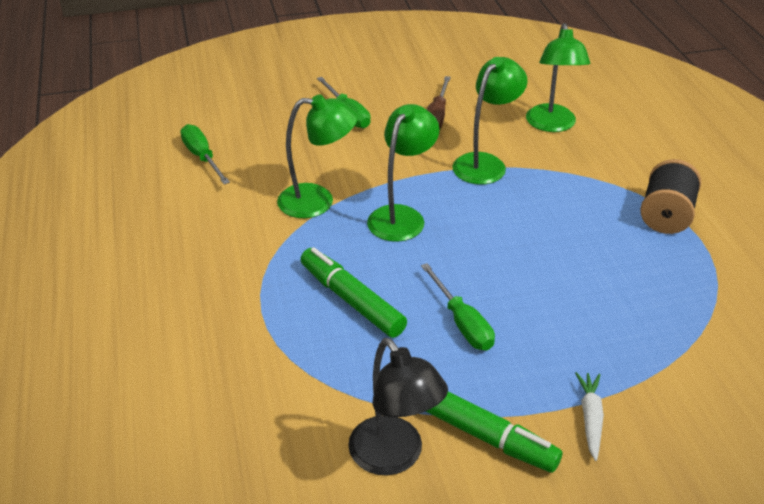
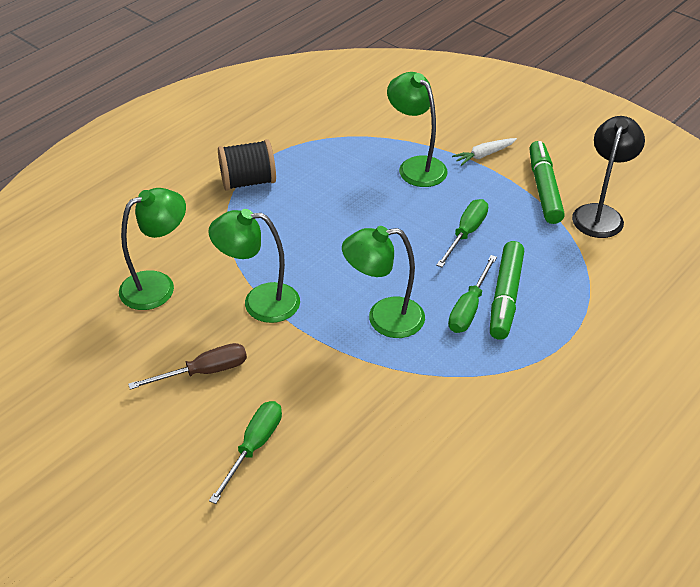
camera: 125 degrees left, 5 degrees up
(202, 157) = (437, 522): green screwdriver -> green screwdriver (469, 308)
(318, 201) = (416, 383): green lamp -> green lamp (416, 166)

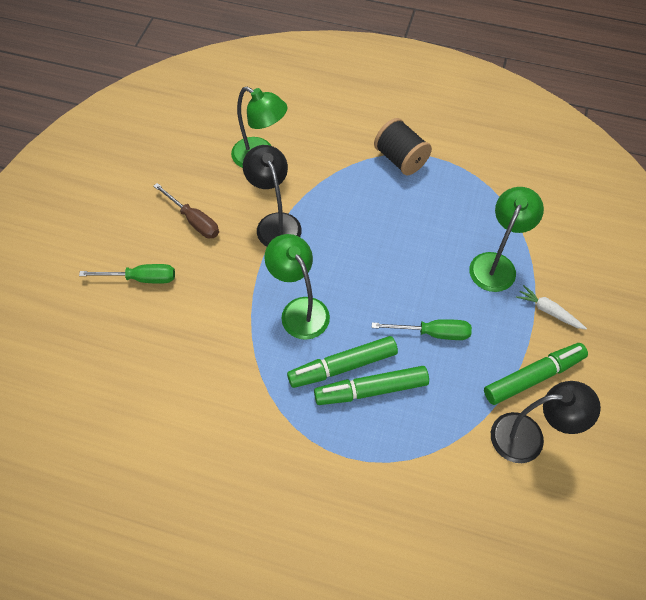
camera: 65 degrees right, 15 degrees up
(259, 302) = (275, 223): green lamp -> black lamp
(469, 308) = (343, 366): green screwdriver -> green marker

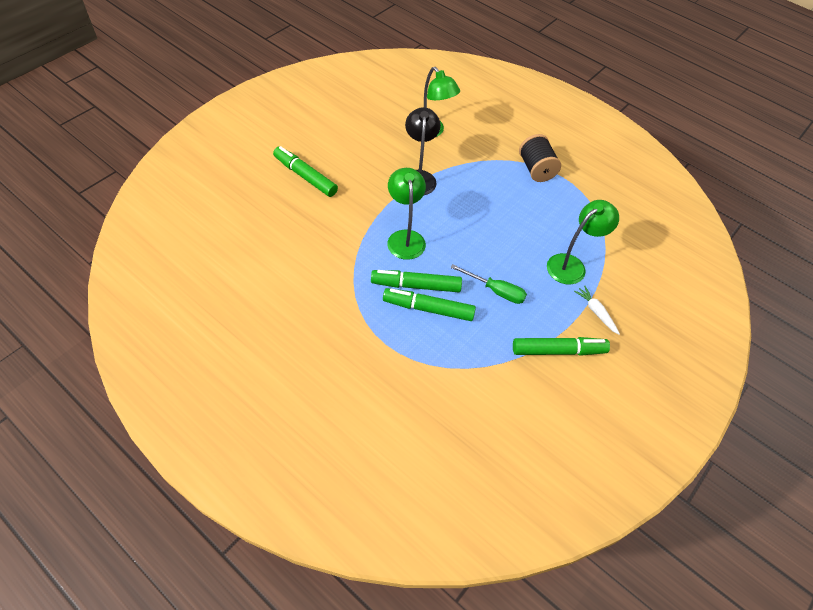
camera: 20 degrees right, 5 degrees down
(141, 278) = (305, 176): green screwdriver -> green marker
(194, 220) = (361, 154): brown screwdriver -> none
(528, 437) = (531, 389): black lamp -> none

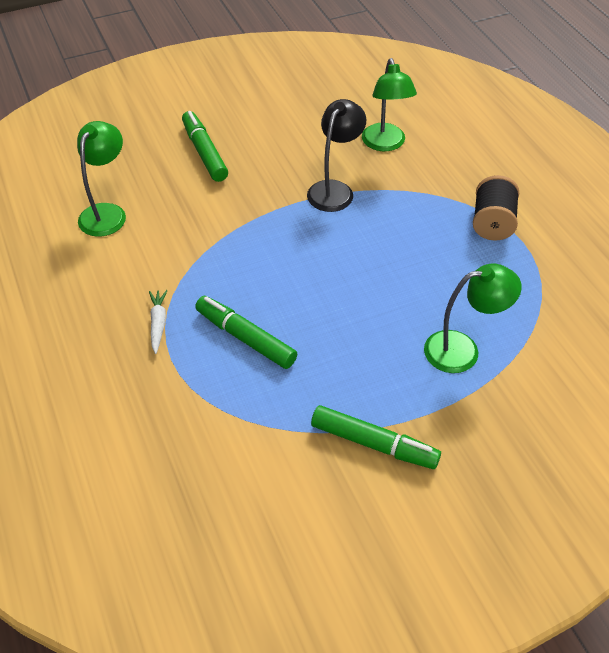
camera: 30 degrees right, 5 degrees down
(405, 238) = (272, 251): green lamp -> green lamp (107, 213)
(416, 286) = (249, 308): green marker -> none
(495, 291) = (341, 346): green screwdriver -> none
(596, 312) = (457, 417): white carrot -> white carrot (158, 323)

